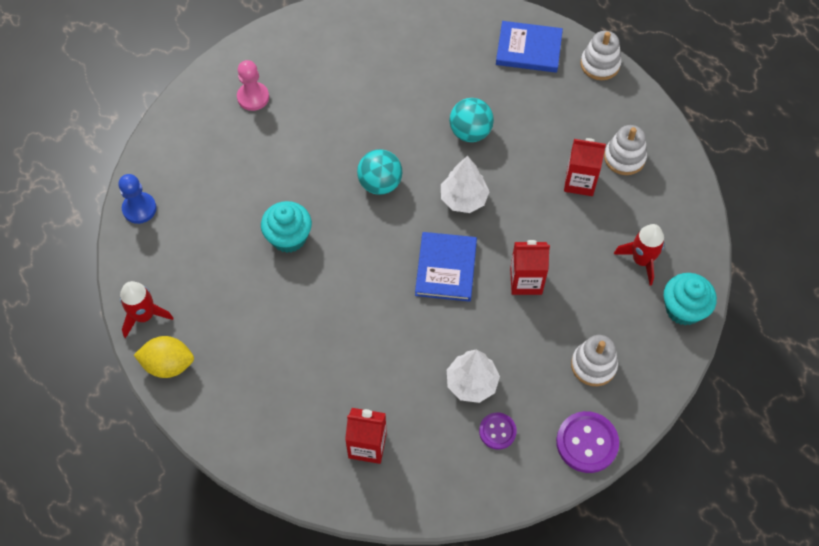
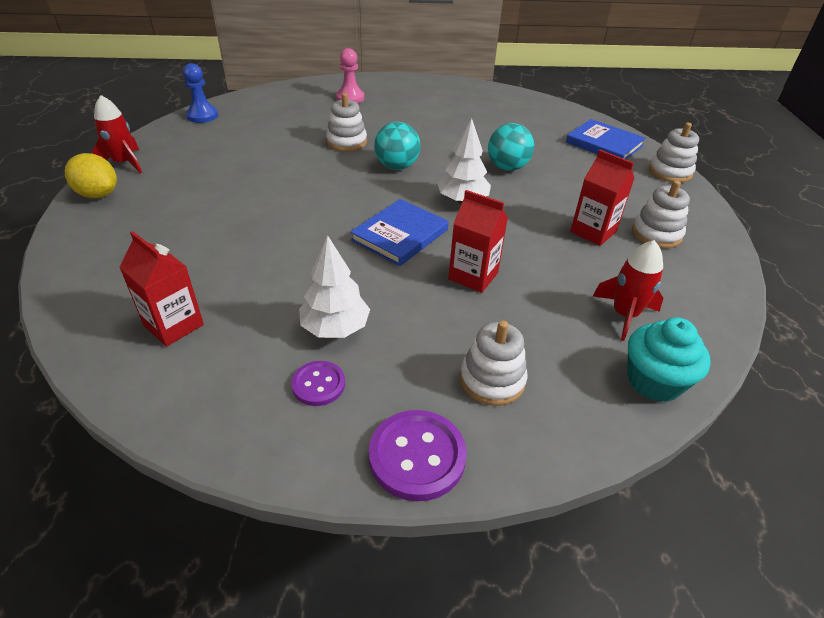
camera: 30 degrees right, 20 degrees down
(288, 237) = (287, 166): turquoise cupcake -> none
(310, 172) = (346, 142): none -> white stacking toy

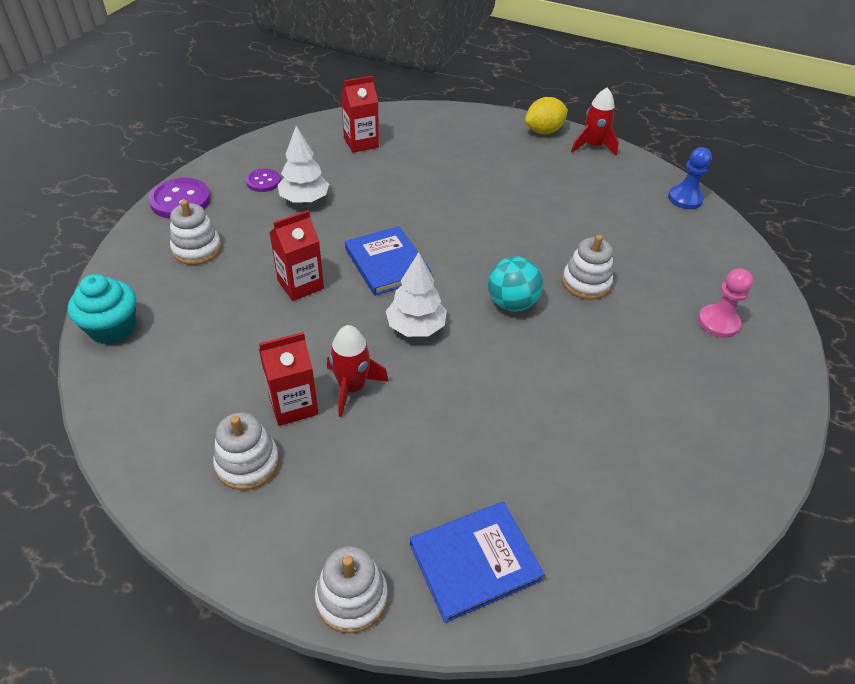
camera: 115 degrees right, 5 degrees up
(507, 167) = (463, 399): turquoise ball -> none
(624, 315) = (178, 354): red rocket -> red rocket (352, 387)

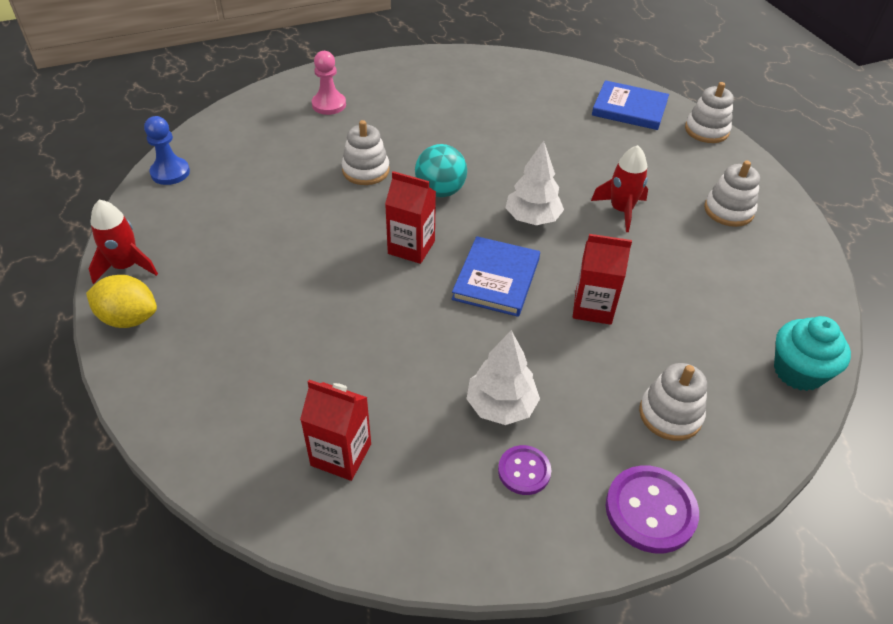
camera: 135 degrees left, 0 degrees up
(293, 405) = (673, 224): red carton -> red carton (411, 247)

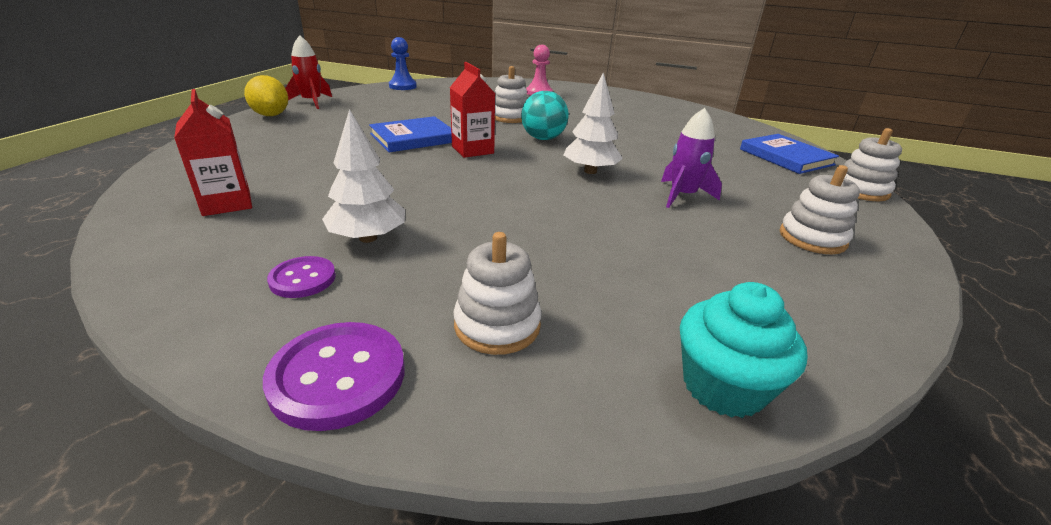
camera: 40 degrees right, 15 degrees down
(496, 279) = (502, 184): blue book -> blue book (413, 138)
(593, 307) = (553, 229): red carton -> none
(621, 210) = (683, 196): red rocket -> purple rocket

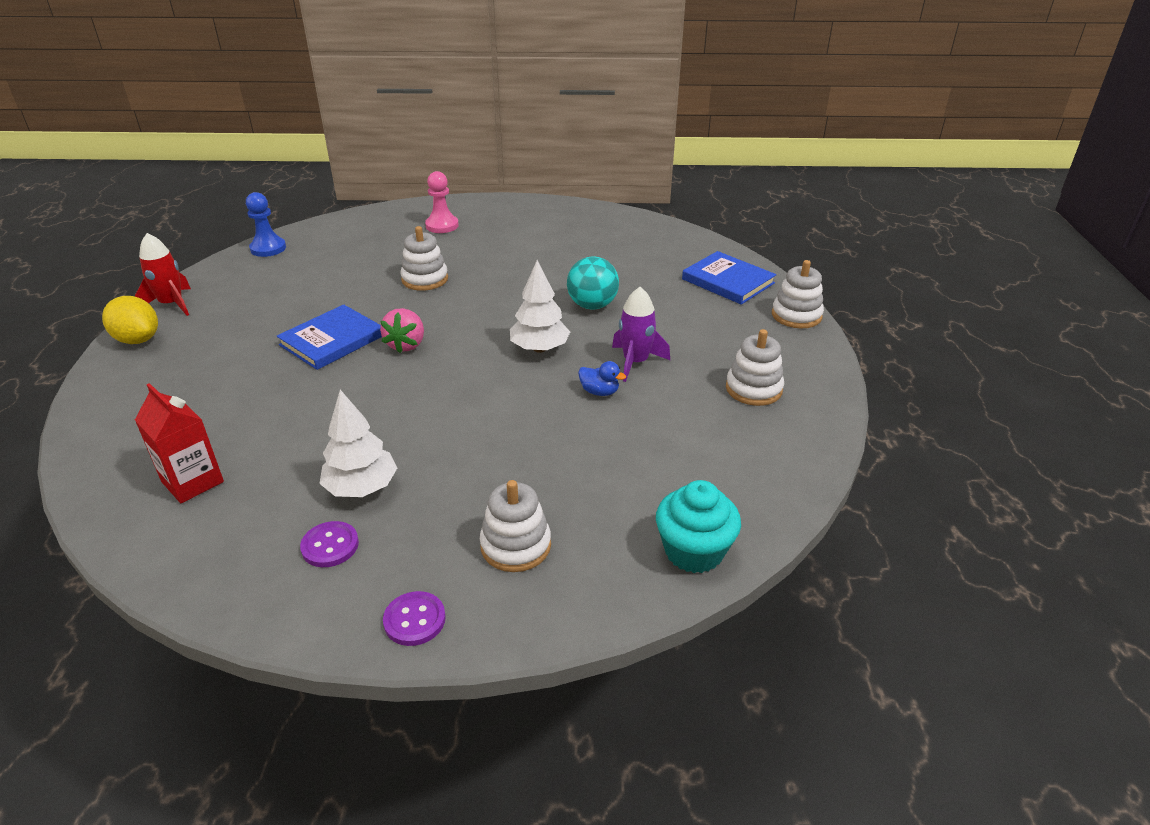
camera: 15 degrees left, 5 degrees up
(338, 376) = (414, 620): purple button -> purple button, size x0.61
(472, 150) = (406, 345): red carton -> pink strawberry
(543, 138) = (475, 308): turquoise ball -> turquoise ball (592, 305)
(639, 210) = (599, 392): none -> blue duck

